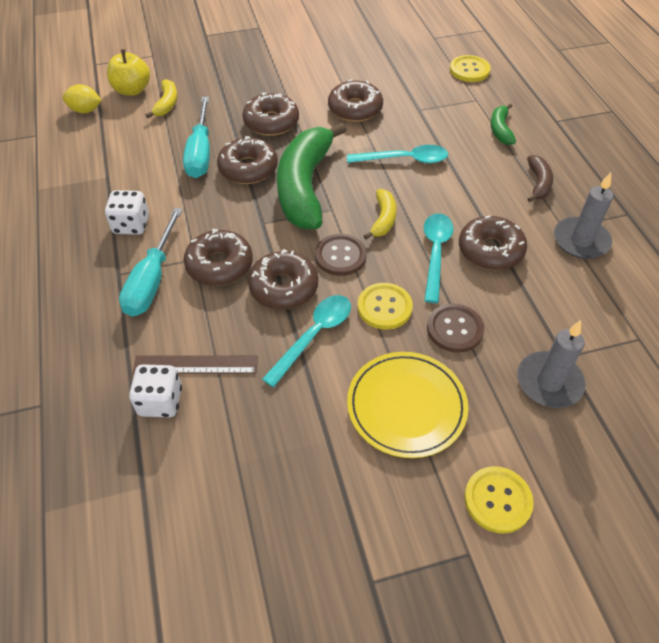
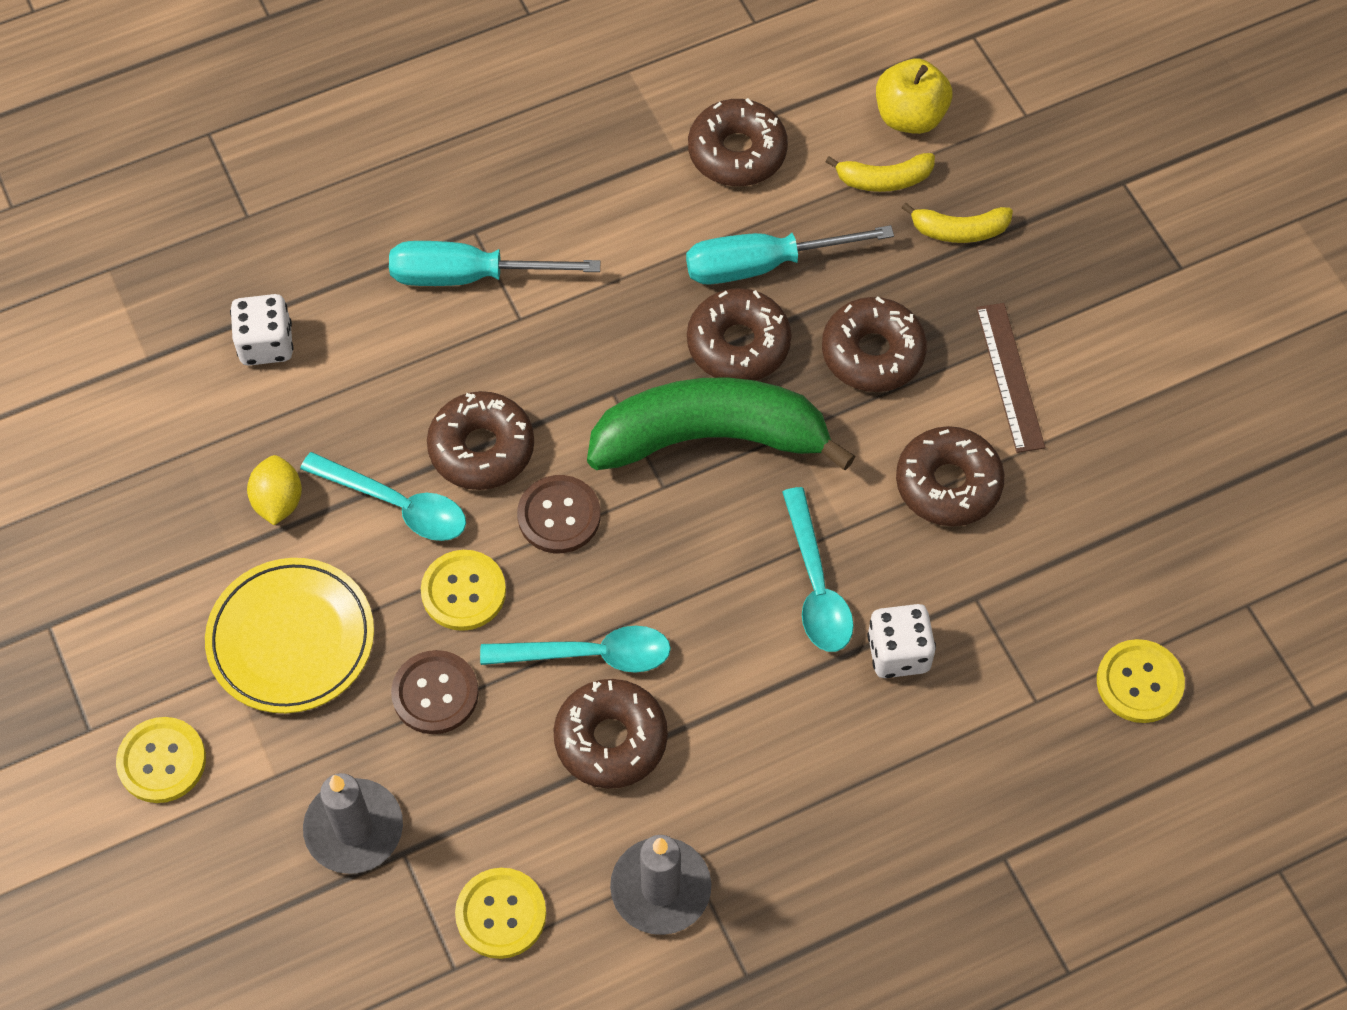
camera: 80 degrees right, 10 degrees up
(85, 110) = (835, 67): yellow lemon -> yellow lemon (278, 501)
(131, 225) = (574, 217): white dice -> white dice (898, 653)
(195, 364) = (329, 369): brown ruler -> brown ruler (1010, 377)
(219, 265) = (512, 354): brown donut -> brown donut (737, 152)
(383, 219) = (654, 568): yellow banana -> yellow banana (959, 230)
(500, 130) = (946, 749): green banana -> none
(538, 183) = (799, 819): brown banana -> none
(602, 312) = (501, 914): none -> yellow button

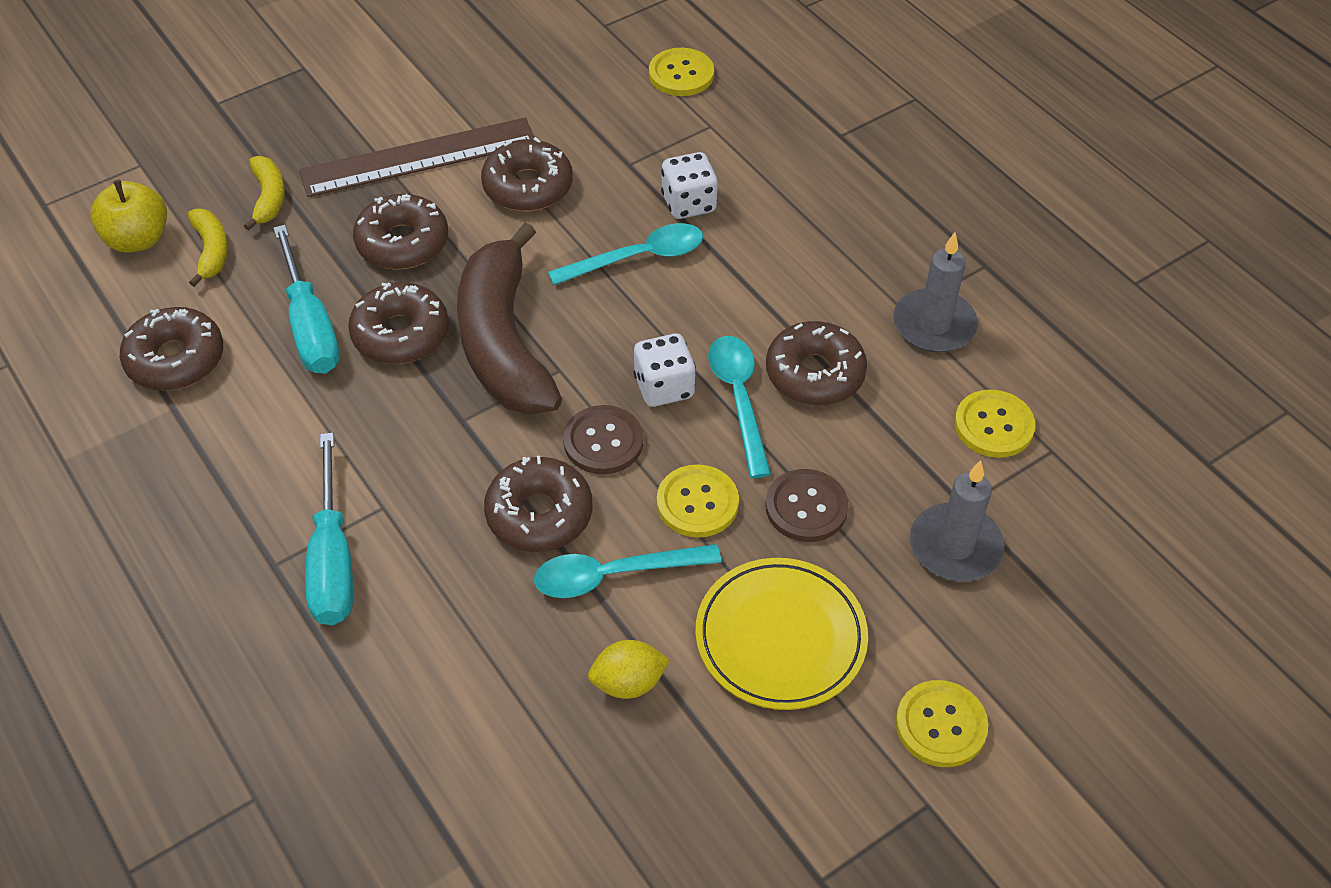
camera: 100 degrees left, 10 degrees down
(266, 344) = (433, 737): white dice -> white dice (664, 387)
(396, 504) = (614, 575): turquoise spoon -> turquoise spoon turned 120 degrees counterclockwise
(710, 438) = (503, 342): green banana -> brown banana
(1010, 377) = (419, 157): brown ruler -> brown ruler, size x1.61

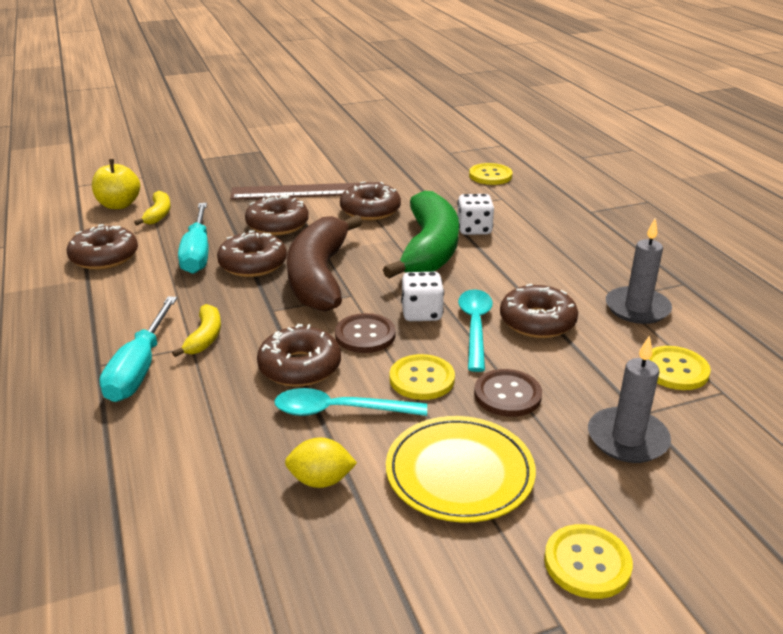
camera: 15 degrees right, 20 degrees down
(268, 198) = (207, 197): yellow banana -> yellow banana (205, 337)
(638, 258) = (429, 249): turquoise spoon -> green banana

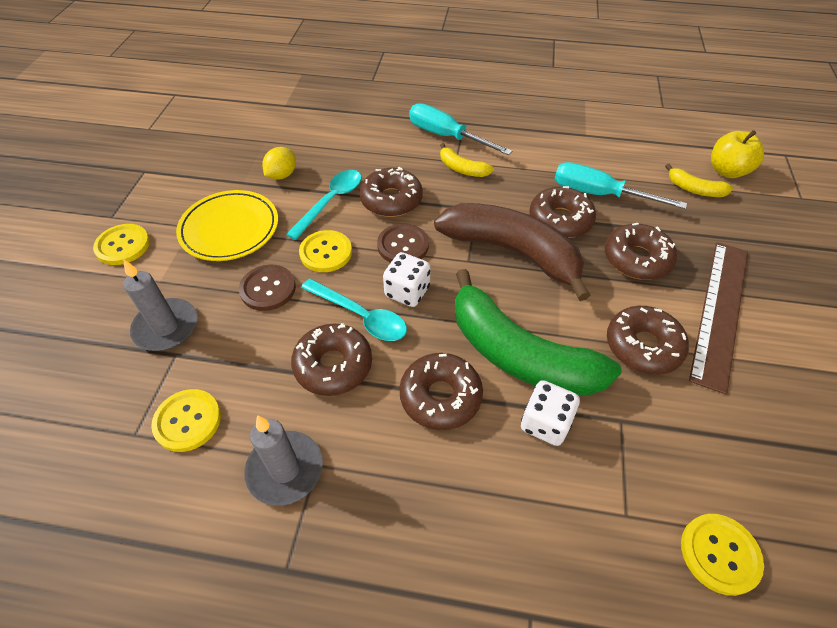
camera: 120 degrees right, 20 degrees up
(104, 257) = (618, 147): brown donut -> brown donut (440, 396)

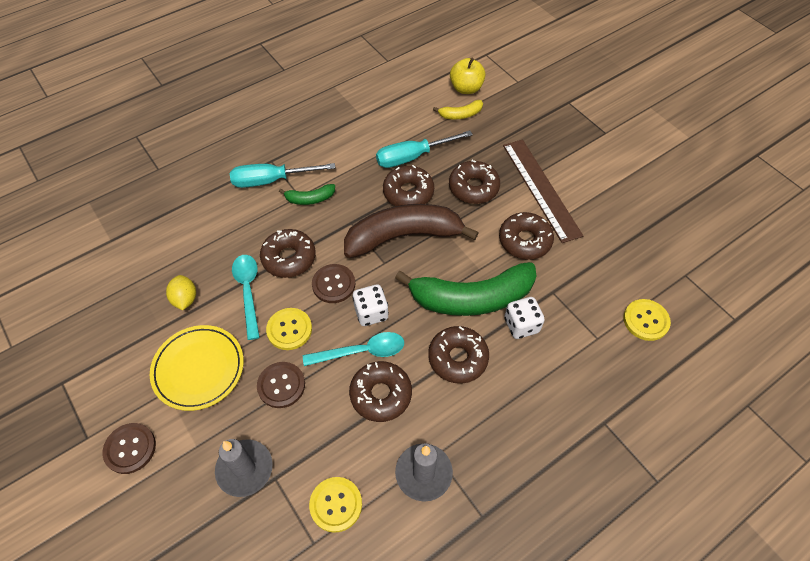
camera: 45 degrees left, 5 degrees up
(123, 245) = (130, 448): yellow button -> brown button
(462, 169) = (310, 199): yellow banana -> green banana

